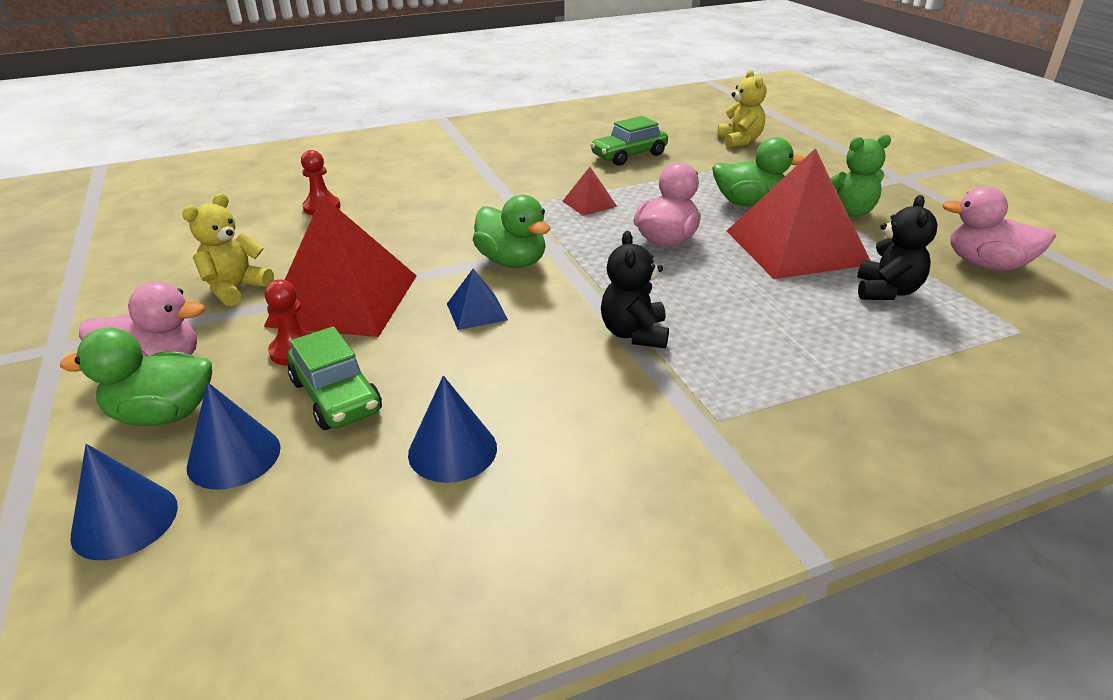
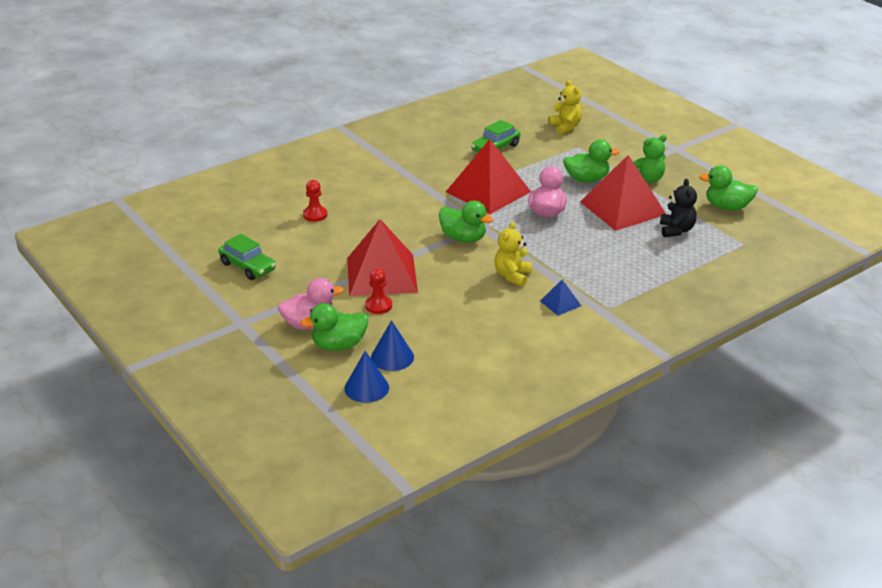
camera: 15 degrees left, 0 degrees up
(236, 289) = (311, 276): yellow teddy bear -> yellow teddy bear (512, 276)
(336, 396) = (419, 324): green car -> green car (248, 267)
(452, 450) = (493, 339): blue cone -> none
(477, 311) = (462, 271): blue pyramid -> blue pyramid (560, 303)
(589, 203) = (488, 191): red pyramid -> red pyramid, size x2.32
(634, 334) = (553, 272): black teddy bear -> none
(986, 265) = (727, 207): pink duck -> green duck

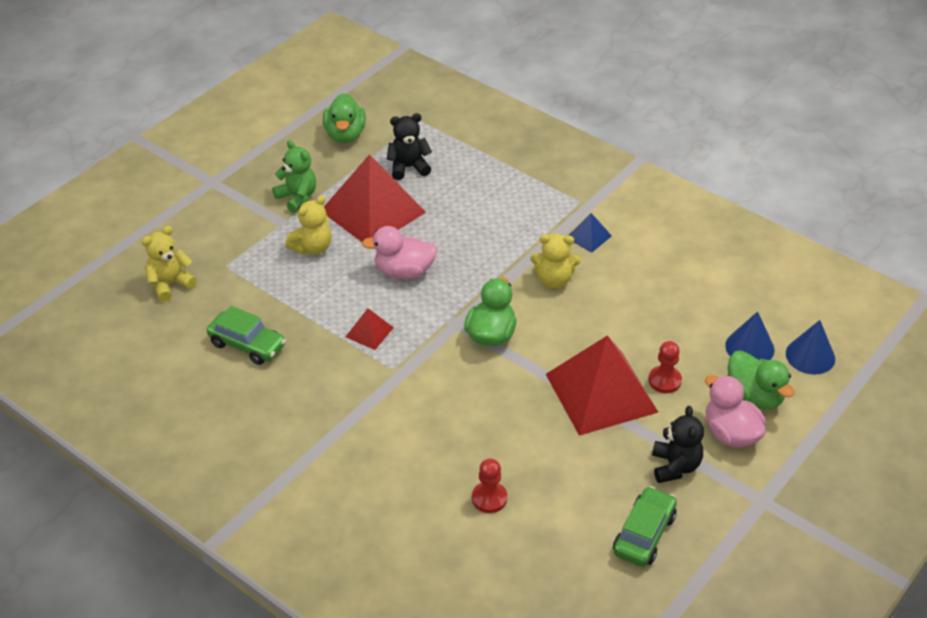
camera: 105 degrees left, 10 degrees up
(295, 292) = (675, 466): none -> black teddy bear
(488, 191) = (369, 332): red pyramid -> red pyramid, size x0.43
(587, 179) = (312, 248): green duck -> yellow teddy bear

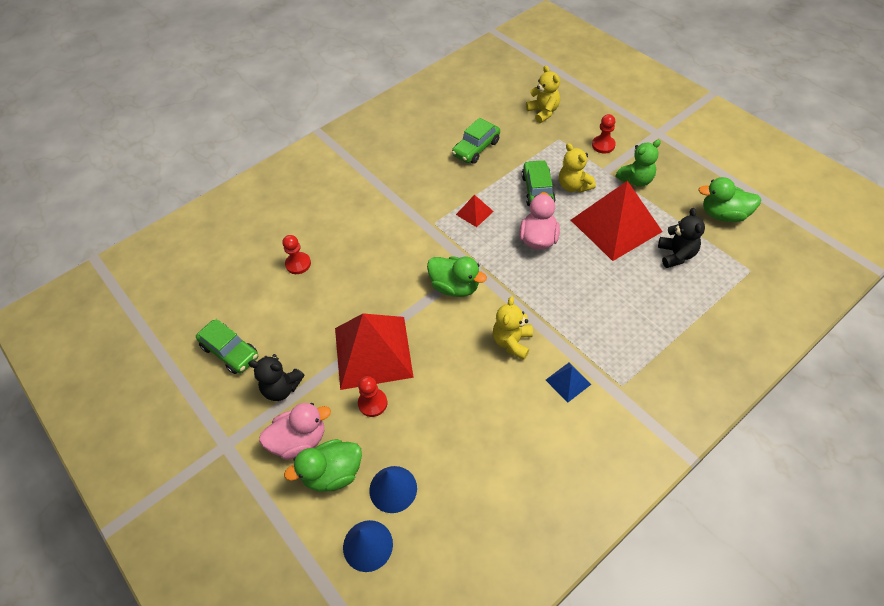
camera: 105 degrees right, 10 degrees up
(236, 226) = (603, 145): none -> red pawn
(323, 278) = (537, 190): none -> green car

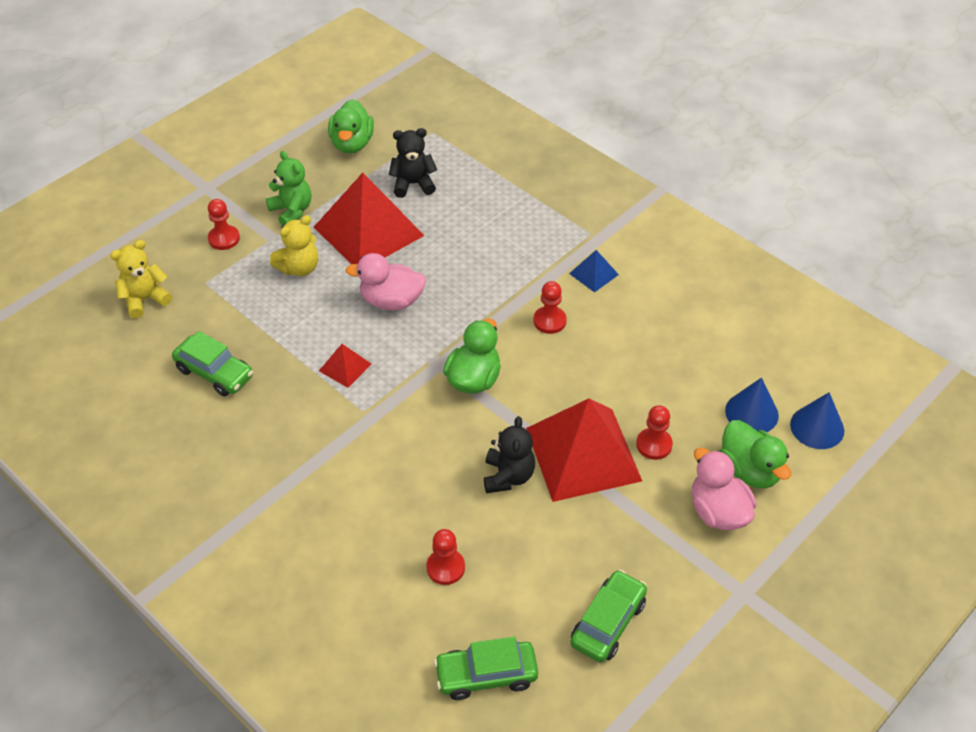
camera: 100 degrees left, 5 degrees down
(282, 388) = (652, 546): black teddy bear -> black teddy bear (508, 476)
(512, 342) = (549, 321): yellow teddy bear -> red pawn
(537, 190) = (305, 303): green car -> green car (486, 675)

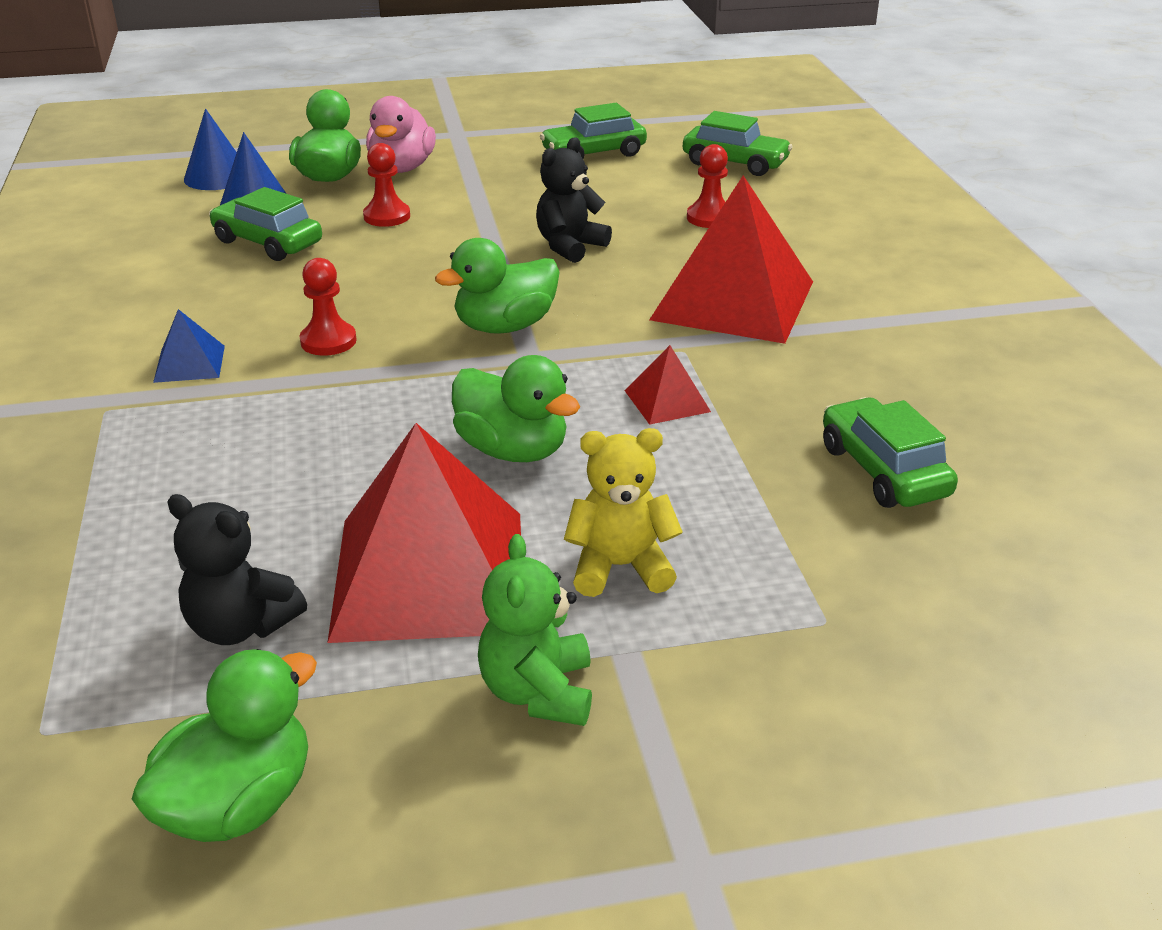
camera: 145 degrees left, 15 degrees down
(144, 299) = (974, 644): yellow teddy bear -> none
(224, 238) = (733, 699): red pawn -> none
(391, 301) = (513, 450): pink duck -> green duck
(583, 454) = (468, 234): red pyramid -> red pyramid (732, 300)
(686, 378) = (268, 243): none -> green car

